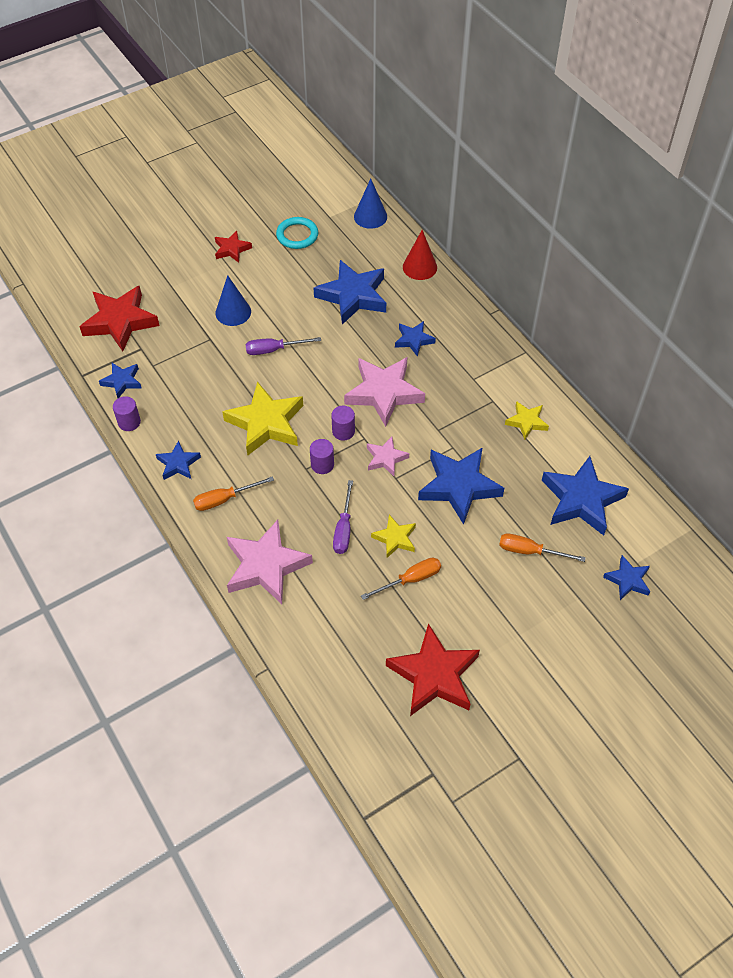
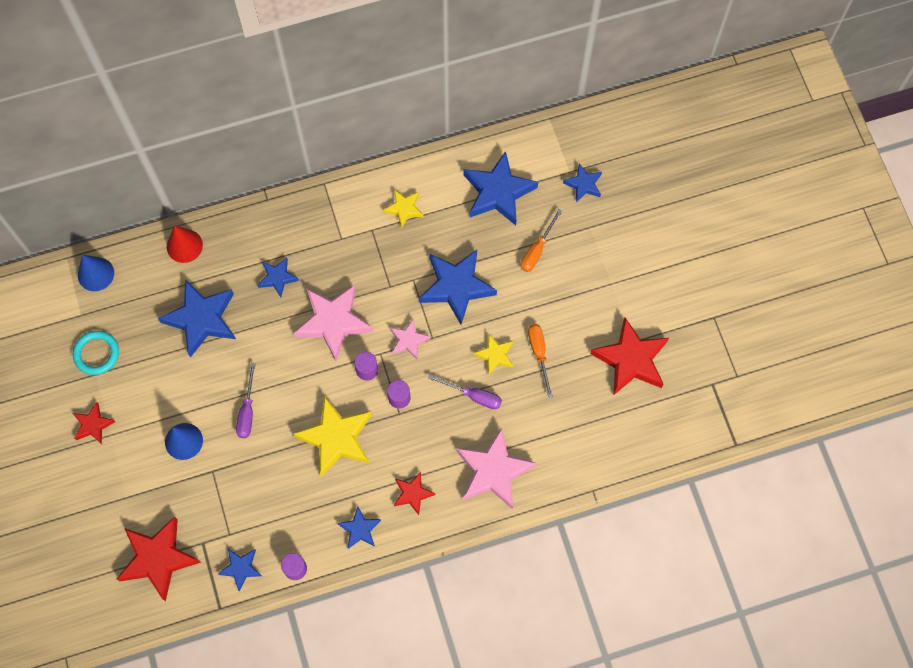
camera: 75 degrees left, 15 degrees up
(224, 499) = (412, 493): orange screwdriver -> red star

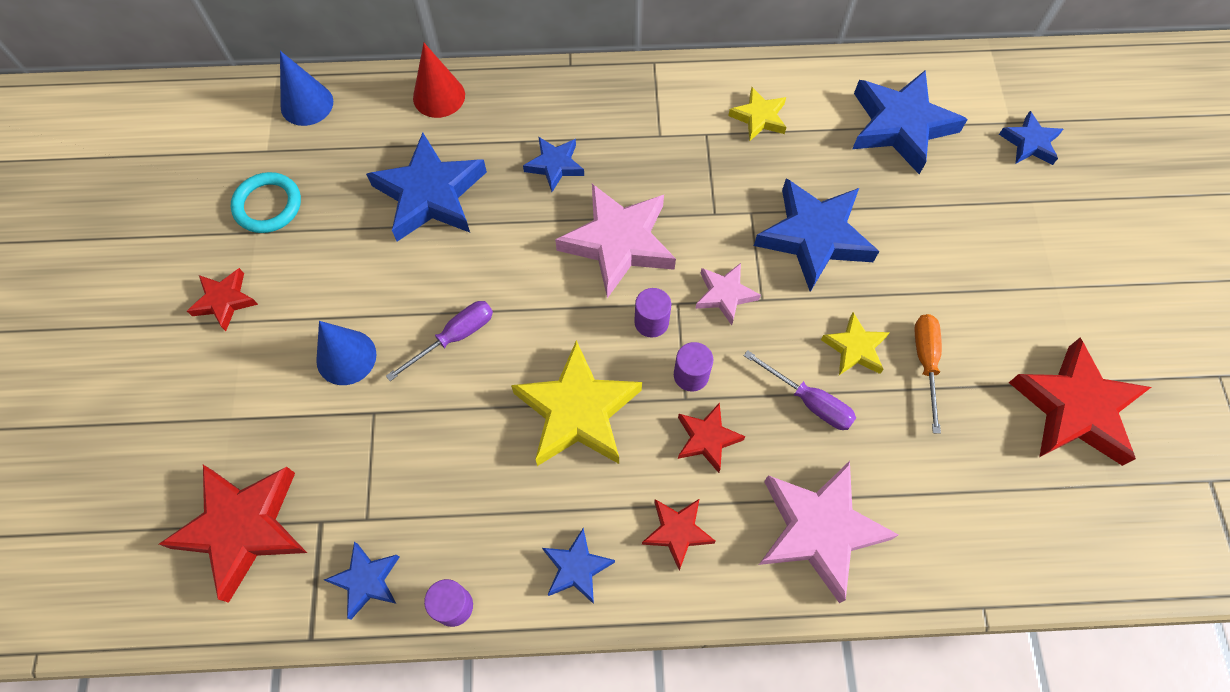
camera: 15 degrees right, 5 degrees down
(247, 411) = (454, 337): purple screwdriver -> purple screwdriver turned 150 degrees counterclockwise
(417, 434) = (707, 439): none -> red star
(537, 250) = (946, 214): orange screwdriver -> none

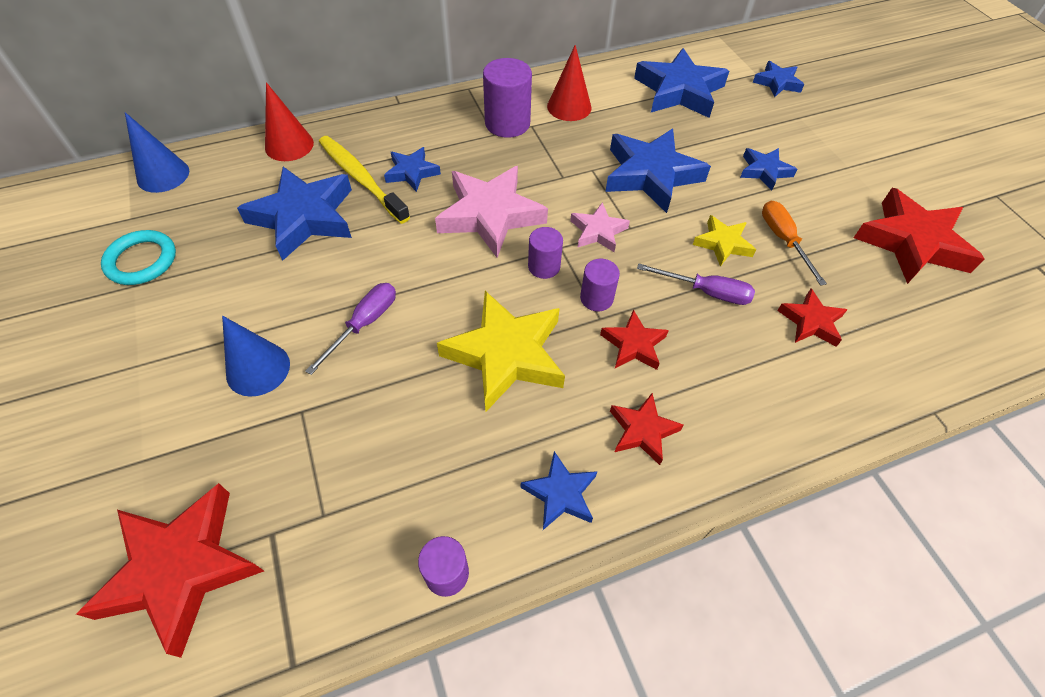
camera: 20 degrees left, 10 degrees down
(224, 301) = (112, 352): red star -> red star (811, 322)
(366, 580) = (341, 578): blue star -> blue star (764, 171)
(500, 160) = (361, 179): none -> yellow toothbrush
(680, 124) = (507, 123): none -> purple cylinder
(759, 117) = (569, 107): yellow star -> red cone
(819, 530) = (766, 391): pink star -> none

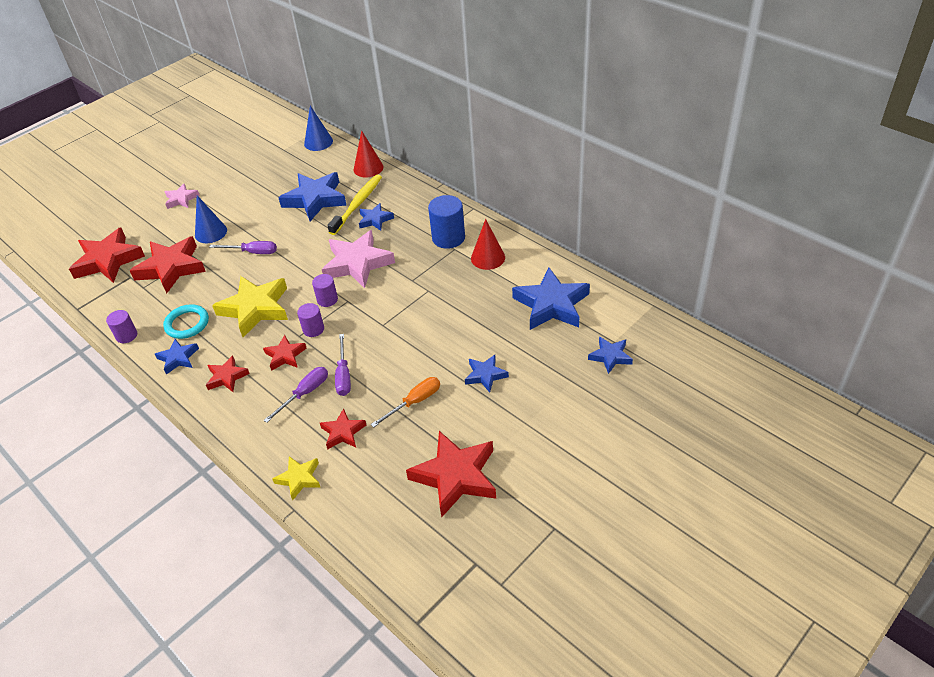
camera: 70 degrees right, 10 degrees down
(141, 261) = (258, 167): turquoise ring -> turquoise ring (187, 324)
(306, 453) = (171, 268): none -> red star
(507, 123) = (448, 238): purple cylinder -> blue cylinder
(598, 231) = (370, 312): pink star -> pink star (181, 199)
(651, 175) = (441, 319): blue star -> none
(722, 342) = (305, 393): none -> purple screwdriver
(723, 243) = (393, 372): yellow star -> yellow star (299, 478)

